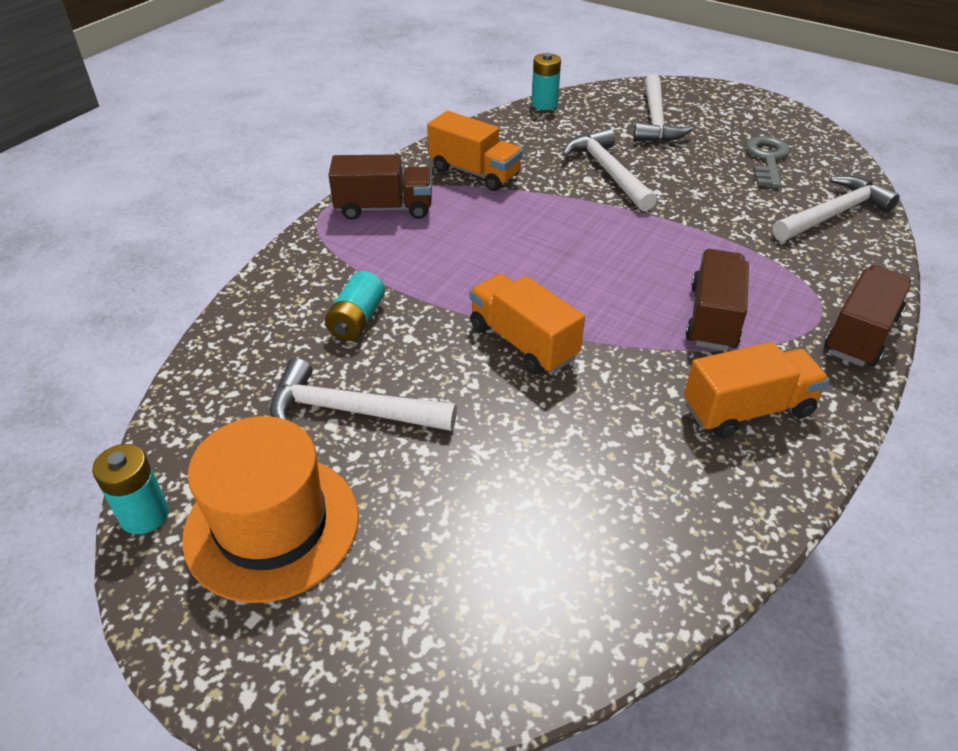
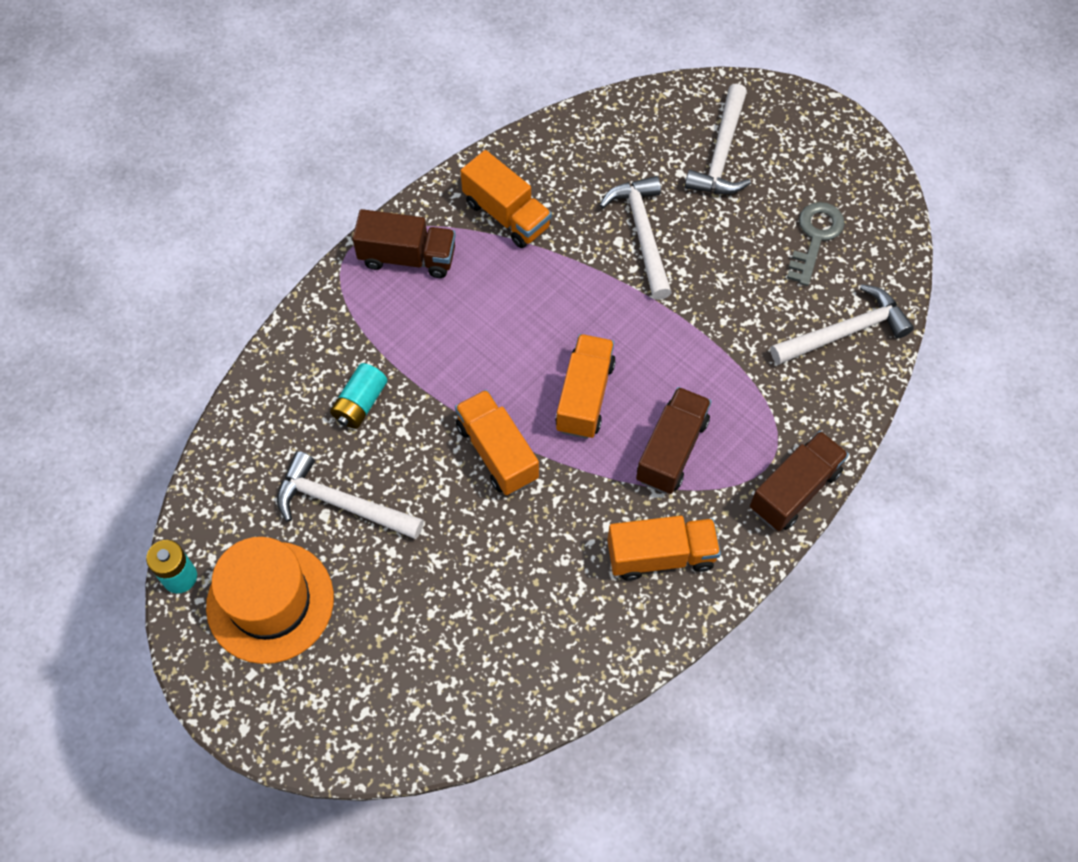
camera: 10 degrees right, 20 degrees up
(544, 104) = (609, 107): turquoise battery -> none
(601, 287) = (584, 396): none -> orange truck

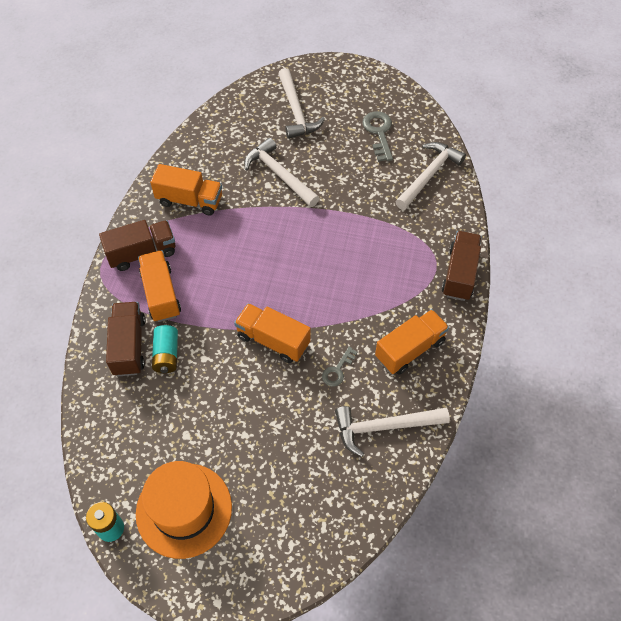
camera: 30 degrees left, 5 degrees down
(341, 503) = (193, 422): white hammer -> white hammer (384, 427)
(552, 533) = (337, 370): none -> grey key
(584, 396) = (305, 281): orange truck -> orange truck (161, 294)
(671, 450) = (376, 286): brown truck -> brown truck (129, 346)

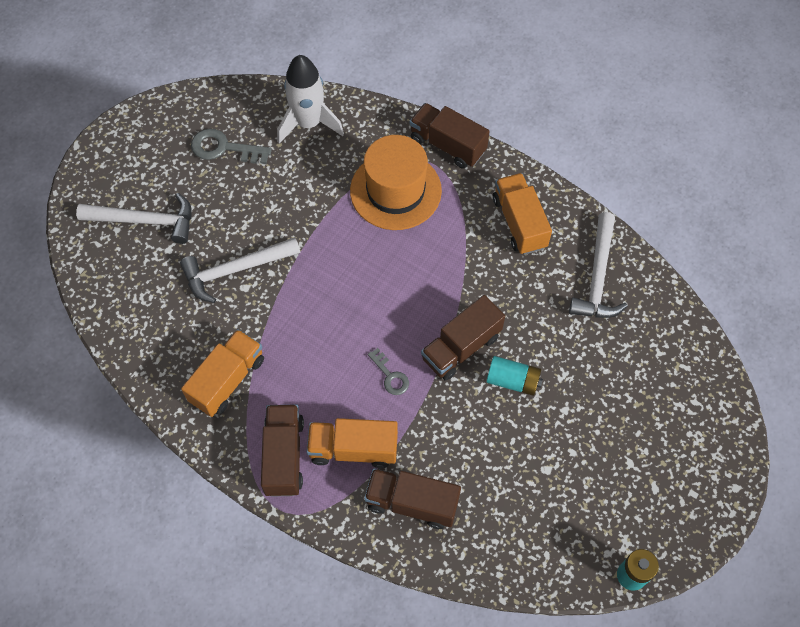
camera: 70 degrees left, 5 degrees up
(167, 355) = (439, 464): turquoise battery -> turquoise battery (513, 380)
(184, 510) = (631, 494): orange hat -> orange hat (395, 190)
(273, 340) = (461, 347): orange truck -> brown truck
(337, 370) = (519, 297): grey key -> grey key (390, 376)
(429, 175) = (308, 123): white hammer -> white rocket

